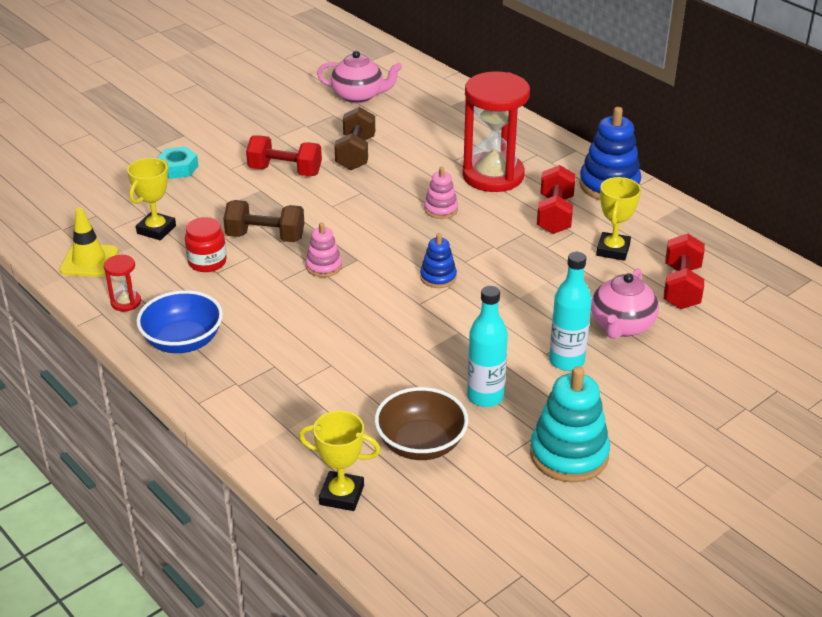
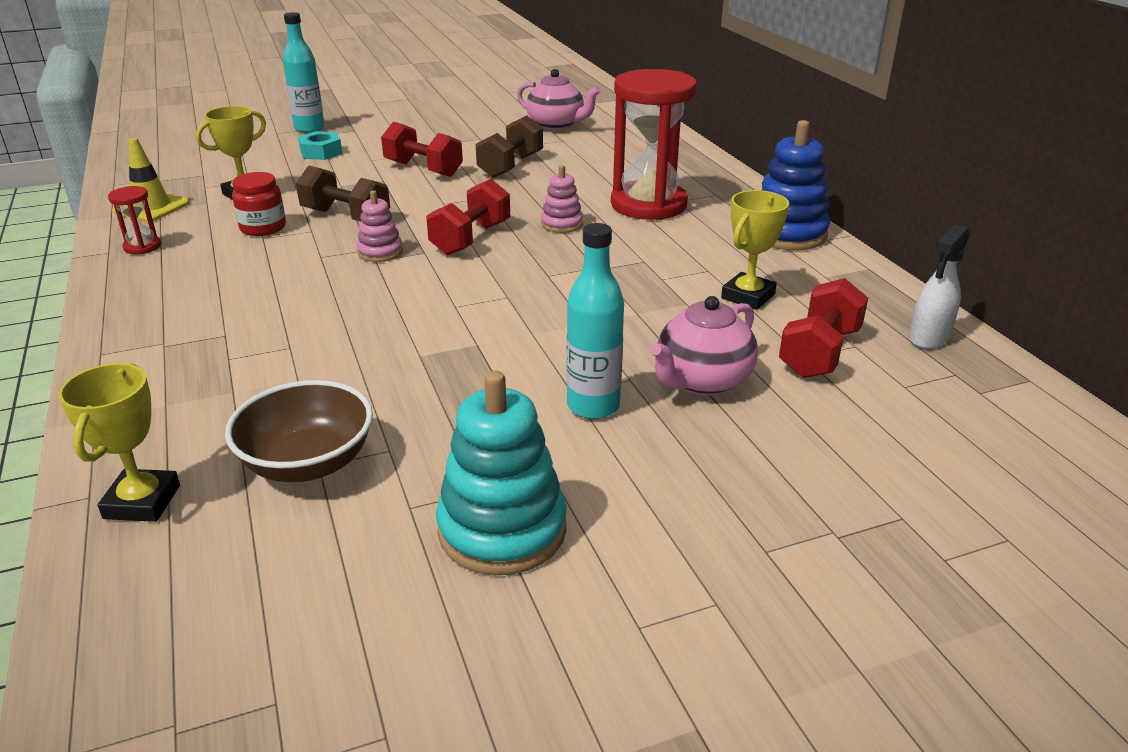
camera: 20 degrees right, 5 degrees down
(183, 341) = (156, 291): blue bowl -> none
(341, 495) = (142, 502): yellow trophy -> yellow trophy turned 60 degrees clockwise
(438, 277) = (501, 285): blue stacking toy -> none
(485, 396) = (446, 424): turquoise bottle -> turquoise bottle (309, 128)
(555, 215) = (696, 250): red dumbbell -> red dumbbell (471, 239)
(741, 259) = (928, 338): none -> white spray bottle

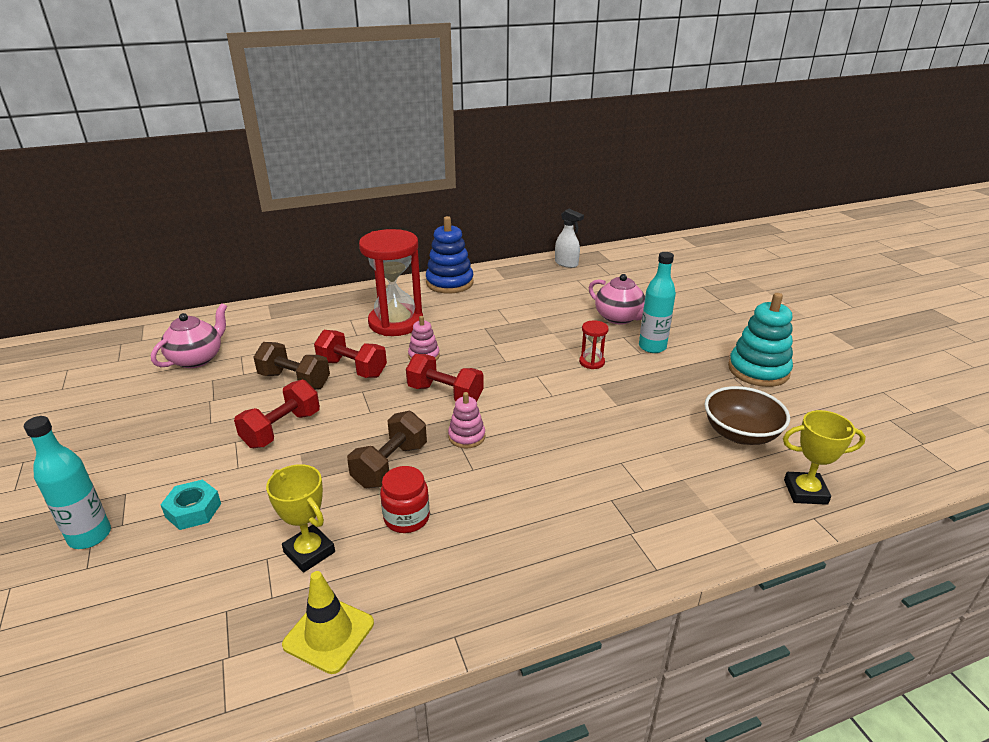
camera: 90 degrees left, 0 degrees up
(142, 247) = (443, 606): red hourglass -> red hourglass (591, 362)
(748, 296) = (529, 300): yellow trophy -> none
(819, 353) = (586, 288): red dumbbell -> red dumbbell (352, 368)

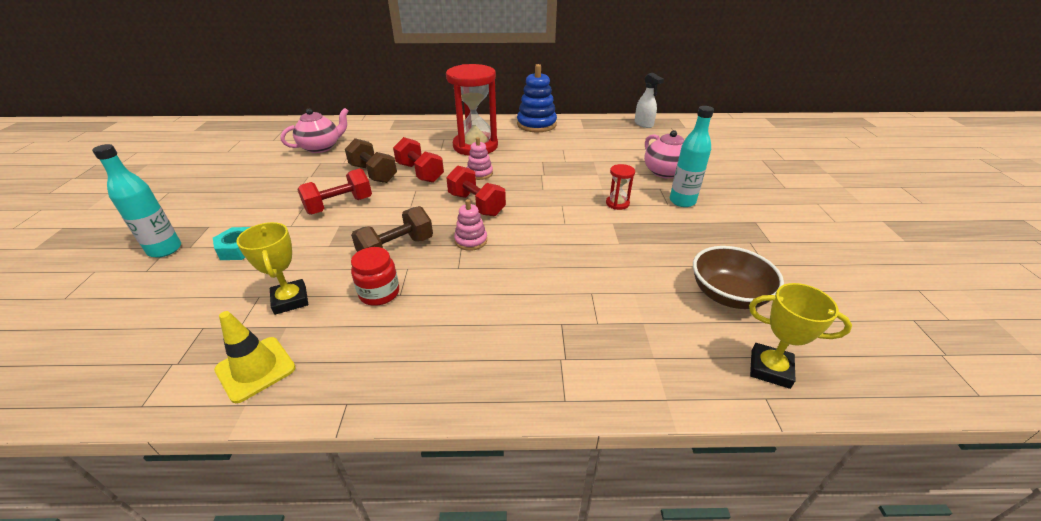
camera: 20 degrees right, 5 degrees up
(758, 370) = (780, 241): turquoise stacking toy -> none

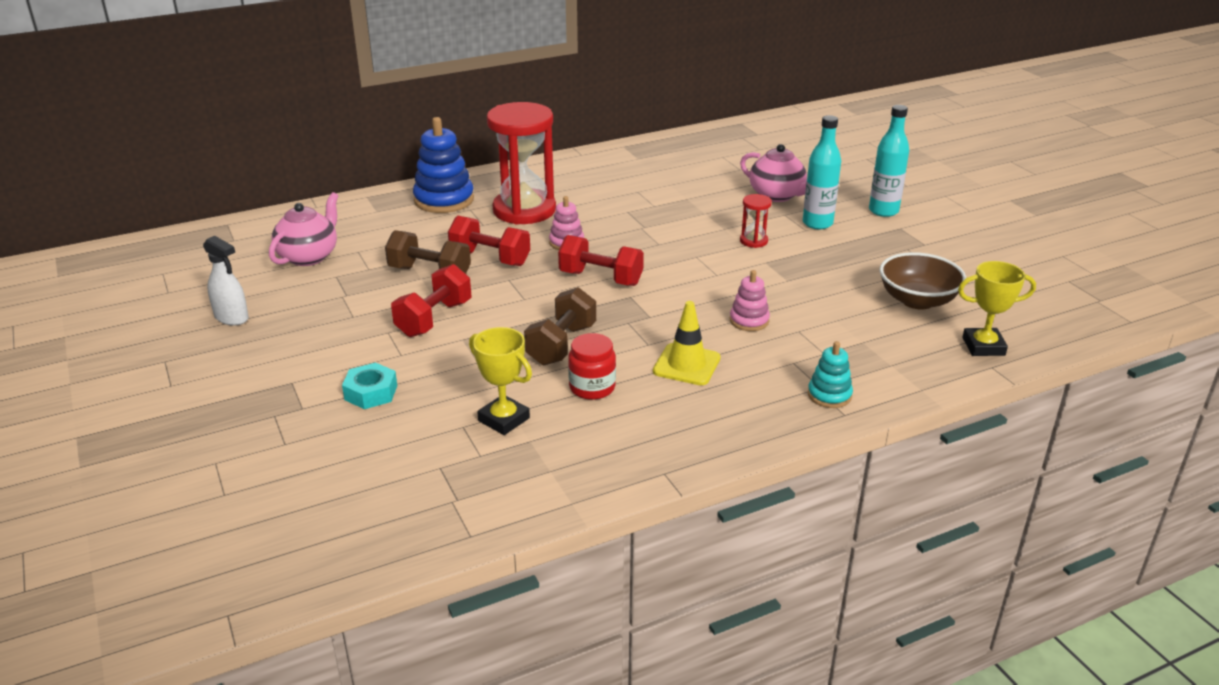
camera: 25 degrees left, 5 degrees down
(165, 249) = (274, 419): turquoise bottle -> turquoise bottle (883, 211)
(255, 369) = (545, 478): yellow traffic cone -> yellow traffic cone (686, 365)
(471, 241) = (634, 316): pink stacking toy -> pink stacking toy (749, 321)
(536, 124) = (574, 165): blue stacking toy -> blue stacking toy (444, 200)
(567, 371) = (829, 395): none -> turquoise stacking toy
(643, 124) = (707, 139): white spray bottle -> white spray bottle (232, 317)

